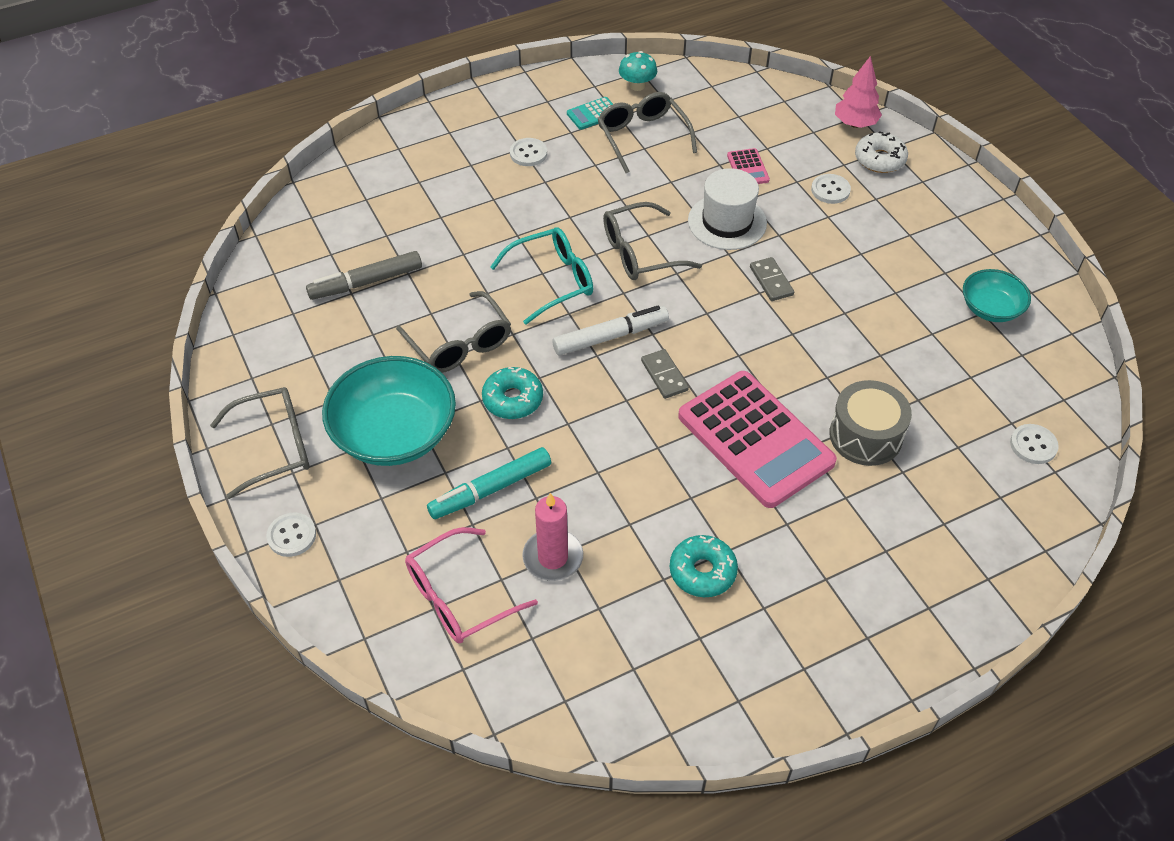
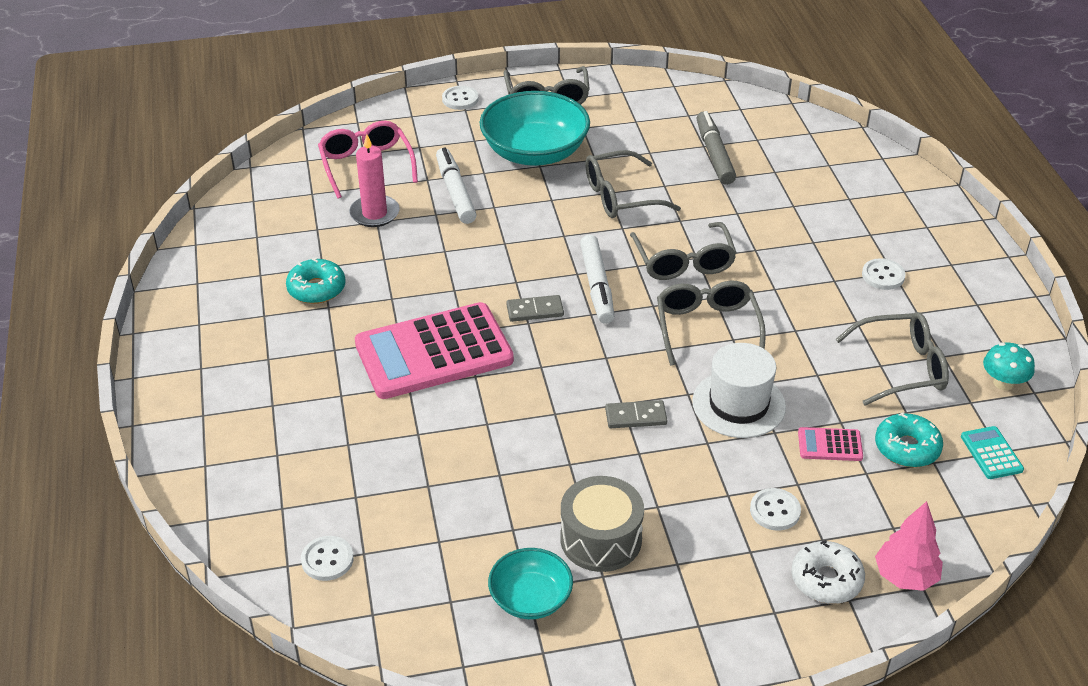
camera: 105 degrees right, 10 degrees down
(490, 489) = (455, 192): turquoise marker -> white marker
(513, 399) = (544, 217): turquoise donut -> turquoise donut (907, 448)
(553, 280) = (683, 262): turquoise glasses -> grey glasses
(593, 114) = (949, 335): turquoise calculator -> turquoise calculator (991, 453)
(865, 436) = (402, 430): grey drum -> grey drum (601, 539)

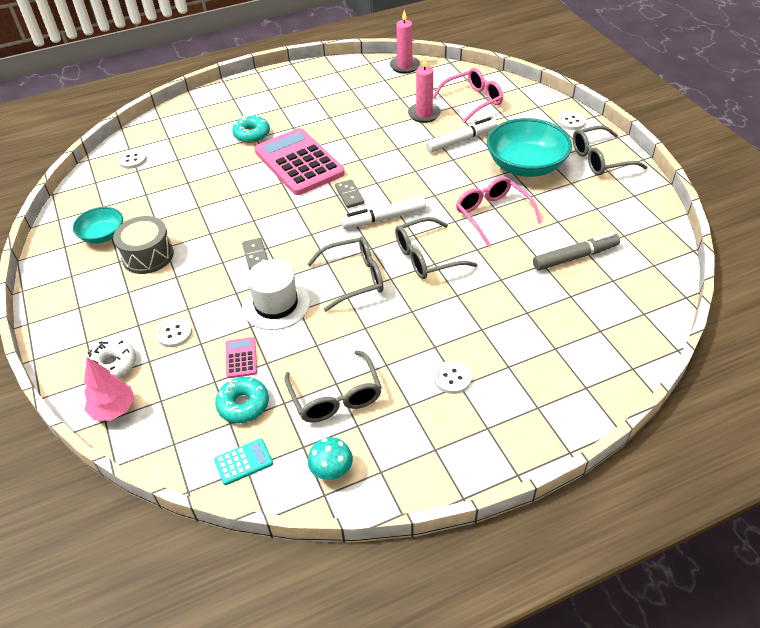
camera: 80 degrees right, 5 degrees up
(231, 211) = (404, 66): none -> pink candle
(316, 289) = (344, 110): turquoise donut -> turquoise donut (252, 134)
(620, 196) = (492, 214): grey glasses -> pink glasses

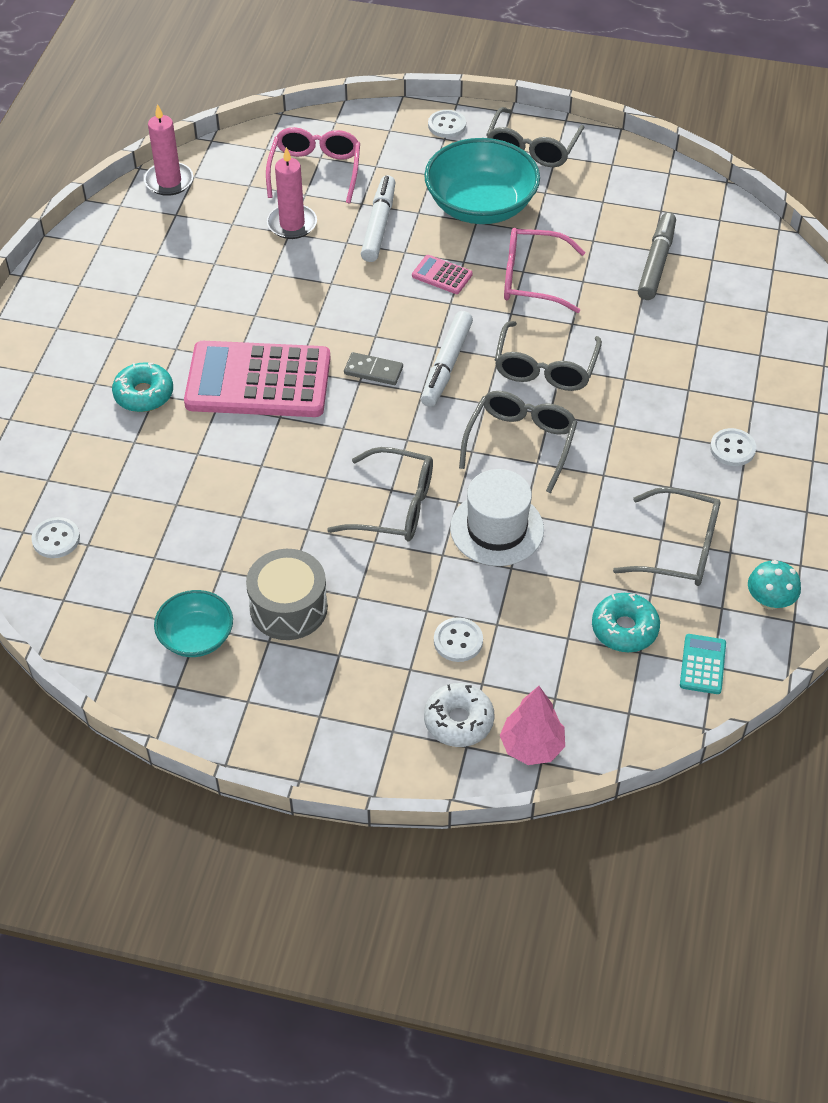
camera: 55 degrees left, 5 degrees up
(241, 358) = (553, 599): pink calculator -> pink calculator (442, 275)
(255, 255) = (395, 506): grey domino -> grey glasses

